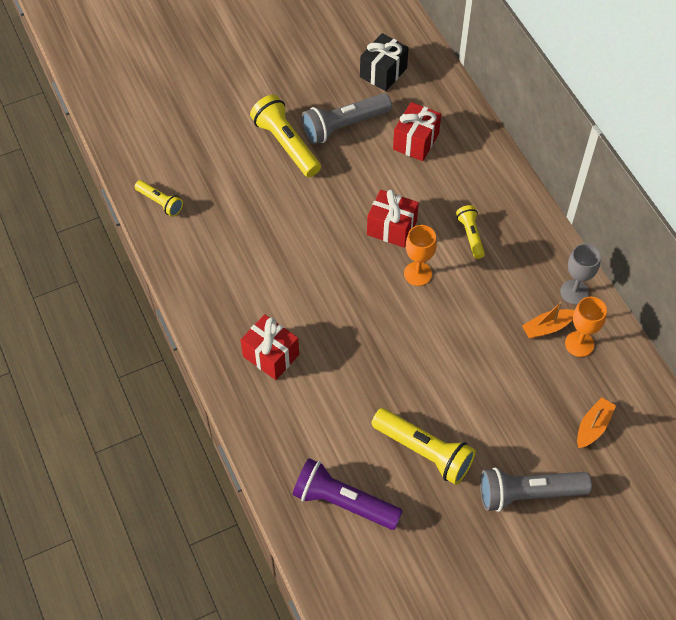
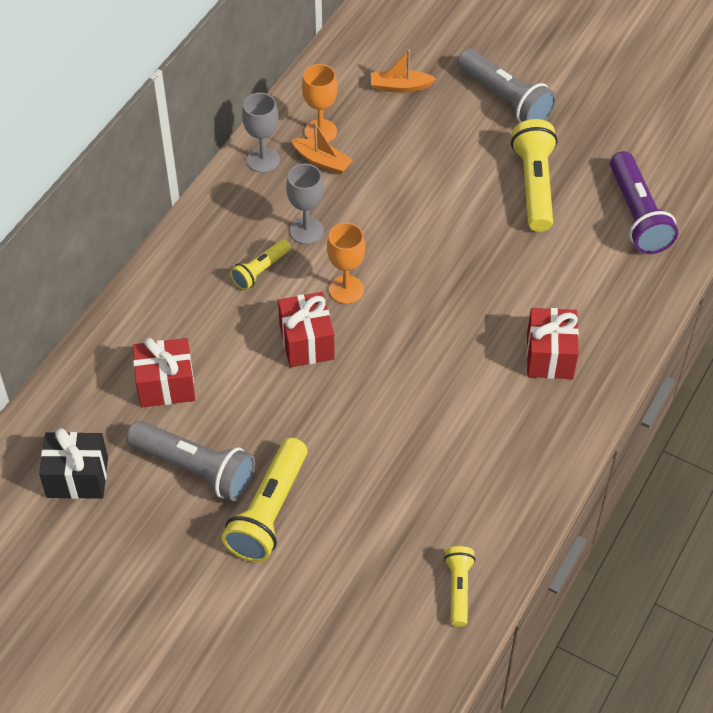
camera: 125 degrees left, 5 degrees down
(487, 280) = (306, 231): none -> grey goblet

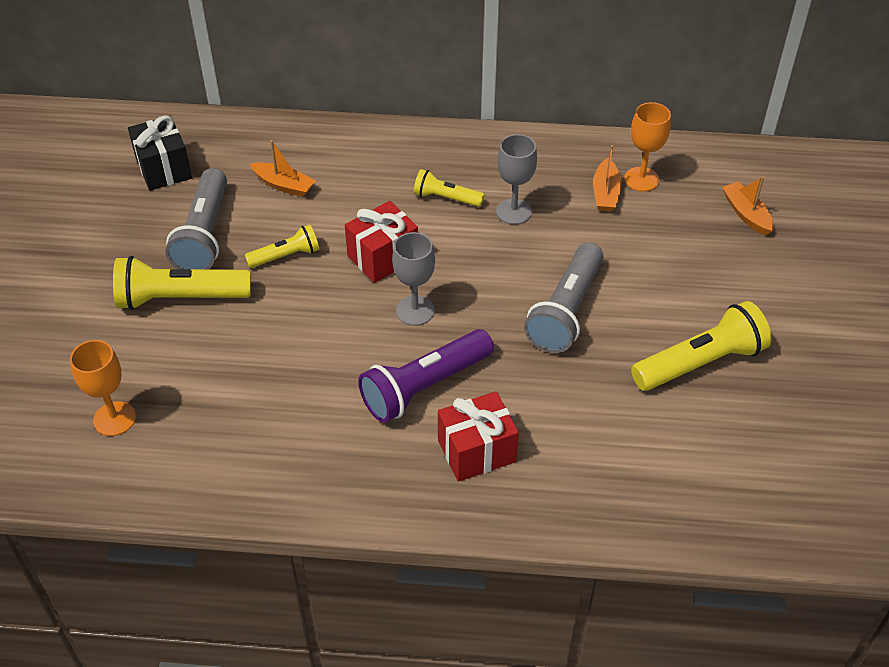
camera: 65 degrees right, 5 degrees down
(166, 385) = (284, 185): red gift -> orange boat
(263, 160) = (576, 154): grey goblet -> grey goblet (415, 311)
(346, 289) = (462, 263): orange goblet -> orange goblet (114, 419)
(458, 589) = (148, 469): yellow flashlight -> yellow flashlight (286, 256)
(505, 100) = (800, 299): grey flashlight -> grey flashlight (566, 311)
(637, 215) = (728, 469): purple flashlight -> purple flashlight (424, 387)

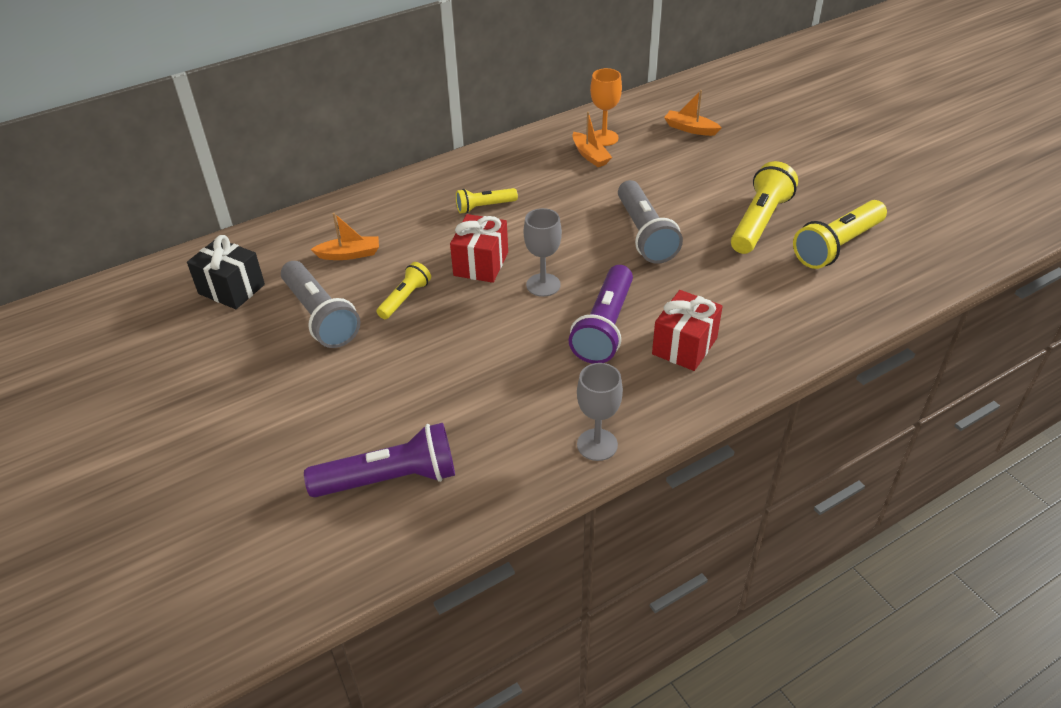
camera: 35 degrees left, 5 degrees down
(114, 419) = (390, 479): orange goblet -> purple flashlight
(180, 298) = (349, 368): yellow flashlight -> yellow flashlight (837, 246)
(514, 211) = (542, 193): grey goblet -> grey goblet (597, 445)

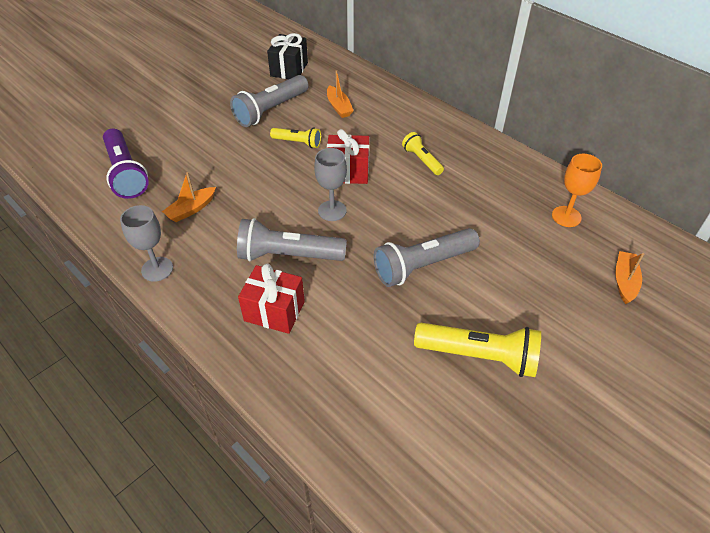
camera: 75 degrees right, 5 degrees up
(590, 155) = (530, 211): orange boat -> orange boat (191, 209)
(604, 327) = (288, 255): purple flashlight -> grey flashlight
(837, 246) = (463, 433): yellow flashlight -> none

